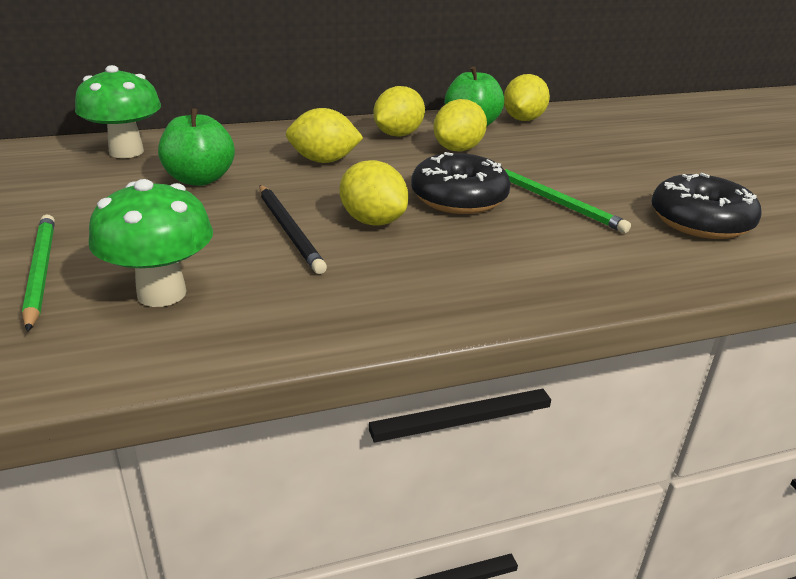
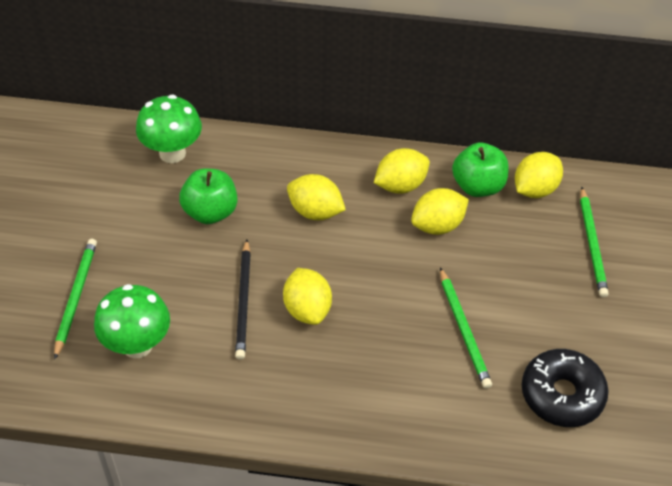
camera: 25 degrees right, 20 degrees up
(459, 198) = (389, 300): black donut -> none
(607, 137) = (592, 244): none -> green pencil

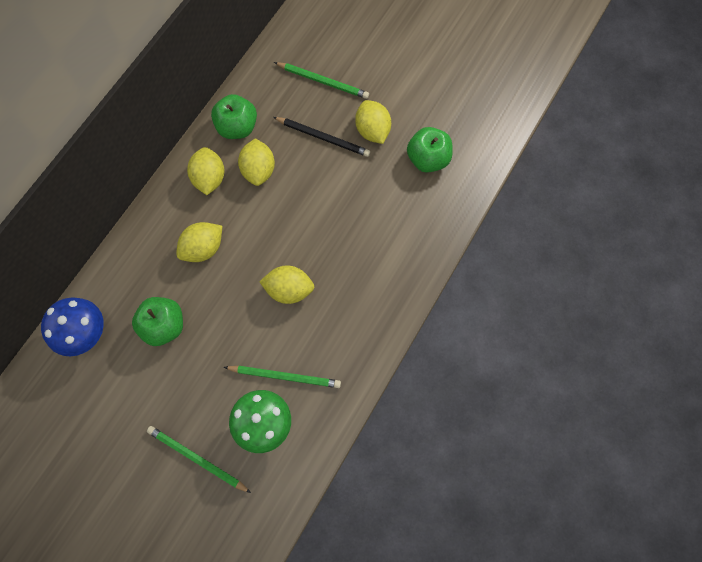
camera: 65 degrees left, 20 degrees up
(172, 153) = (86, 334): green mushroom -> blue mushroom
(244, 301) = (261, 332): black pencil -> black pencil (323, 137)
(464, 330) = (353, 194): green pencil -> green pencil (285, 376)
(535, 189) = (259, 92): yellow lemon -> yellow lemon (372, 131)
(562, 394) = (428, 159): black donut -> green apple

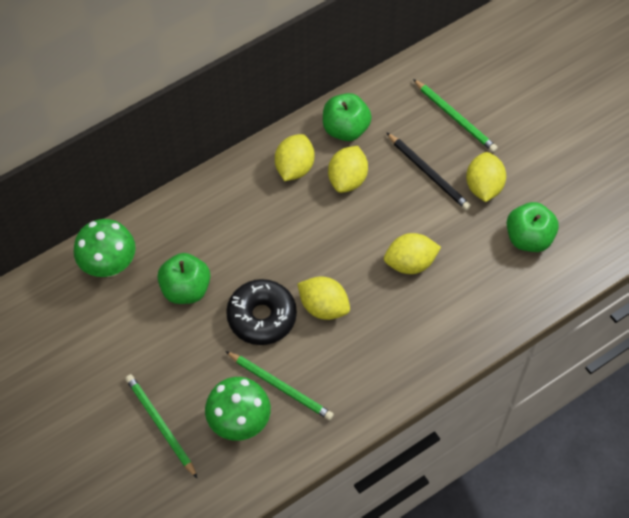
camera: 25 degrees right, 10 degrees down
(86, 334) = (109, 265): blue mushroom -> green mushroom
(203, 248) = (257, 232): yellow lemon -> yellow lemon (410, 263)
(241, 322) = (262, 317): none -> black donut

